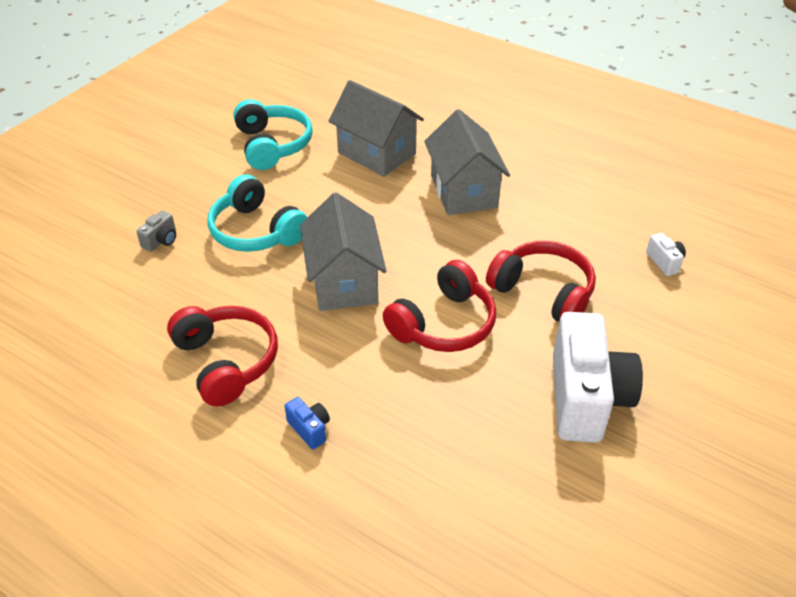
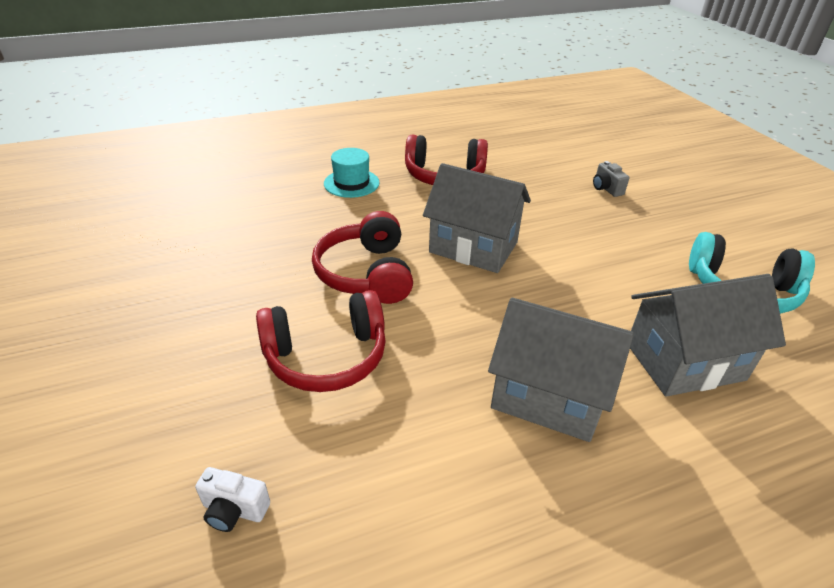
camera: 125 degrees right, 5 degrees down
(256, 231) = (585, 231): turquoise headphones -> none
(310, 429) = (351, 183): blue camera -> turquoise hat
(586, 398) = (197, 303): white camera -> none

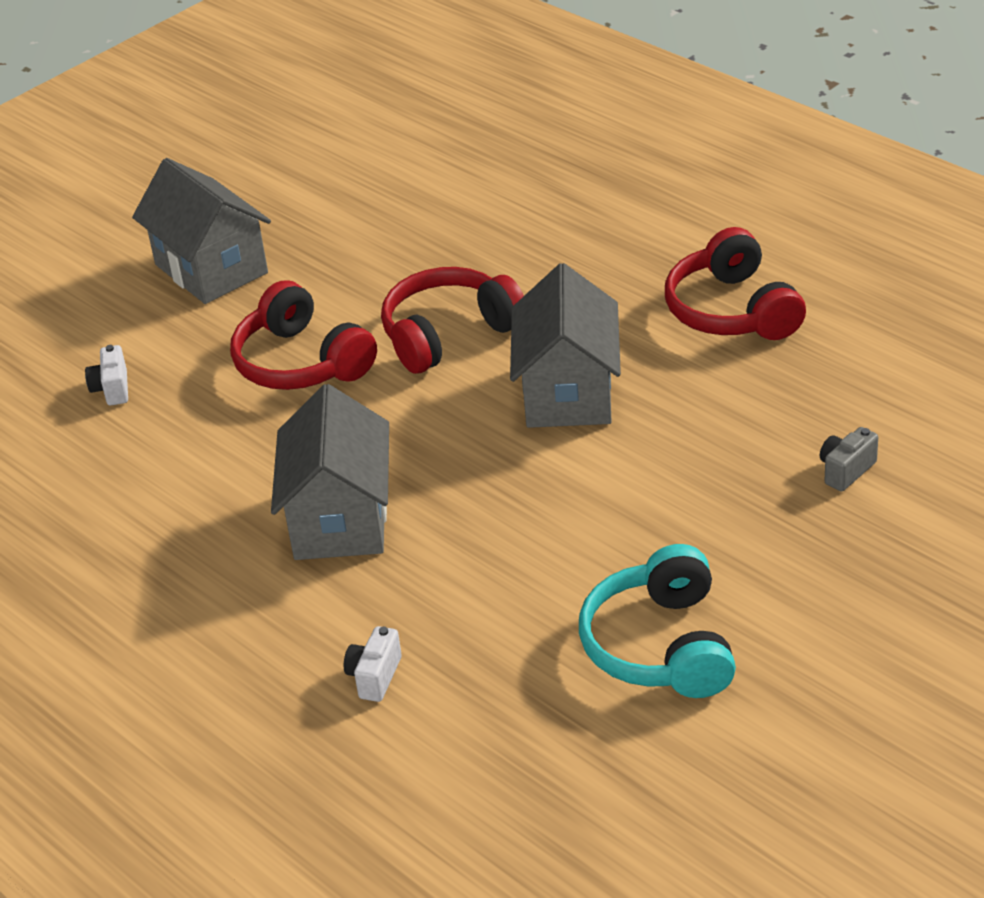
camera: 70 degrees right, 0 degrees up
(351, 183) = (635, 245): turquoise hat -> none
(684, 361) = (464, 609): grey house -> grey house (211, 269)
(756, 436) = (374, 677): none -> white camera

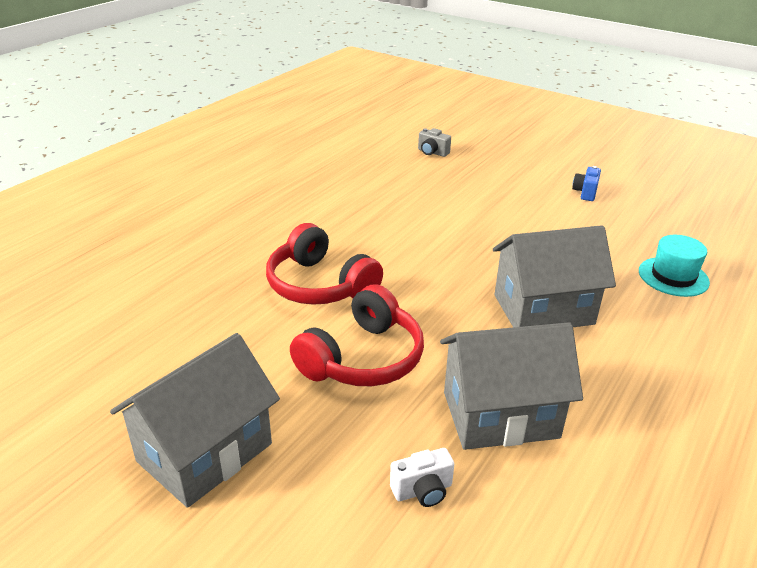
camera: 105 degrees left, 5 degrees down
(374, 677) = (673, 276): white camera -> turquoise hat
(568, 392) = (382, 231): grey house -> grey house (500, 415)
(661, 646) = (585, 192): turquoise headphones -> blue camera
(732, 310) = (293, 183): red headphones -> none

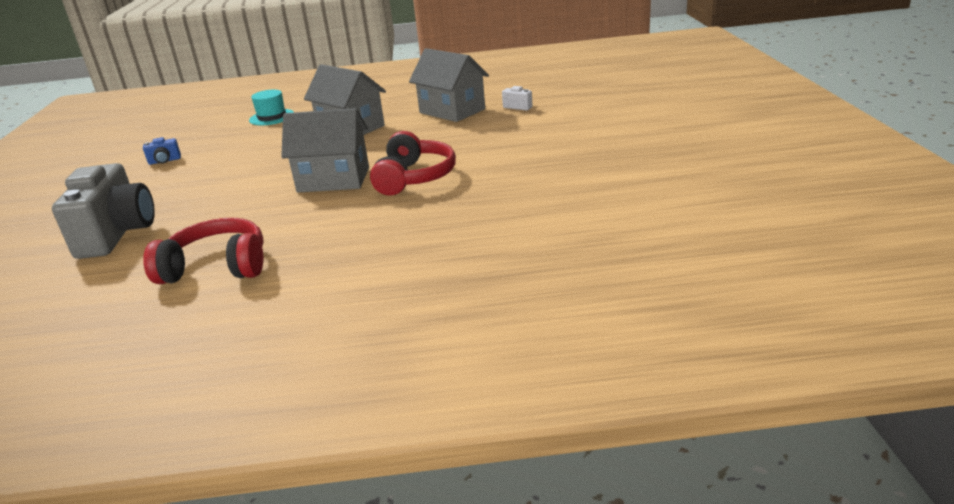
camera: 125 degrees left, 5 degrees down
(205, 452) = (582, 139): grey house -> grey house (333, 180)
(363, 358) = (462, 142): red headphones -> red headphones (216, 267)
(432, 152) = (118, 234): grey camera -> grey camera, size x2.47

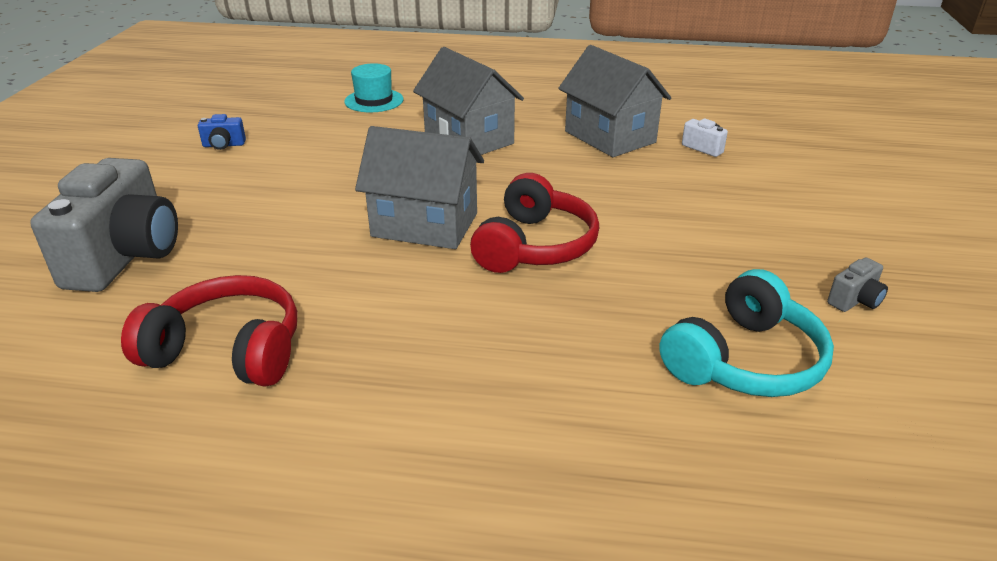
camera: 10 degrees right, 5 degrees up
(563, 209) = (744, 360): none -> turquoise headphones
(627, 168) = (855, 300): none -> grey camera

